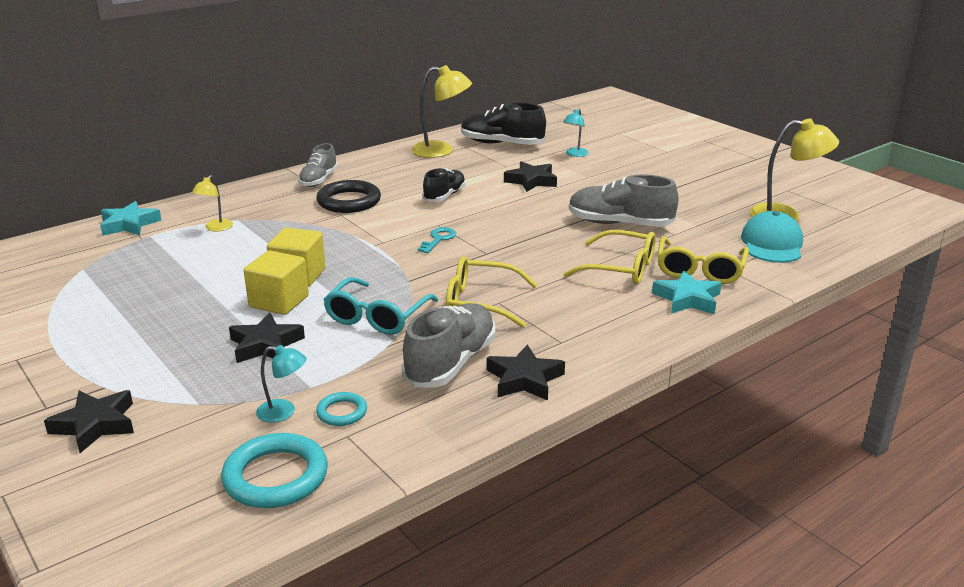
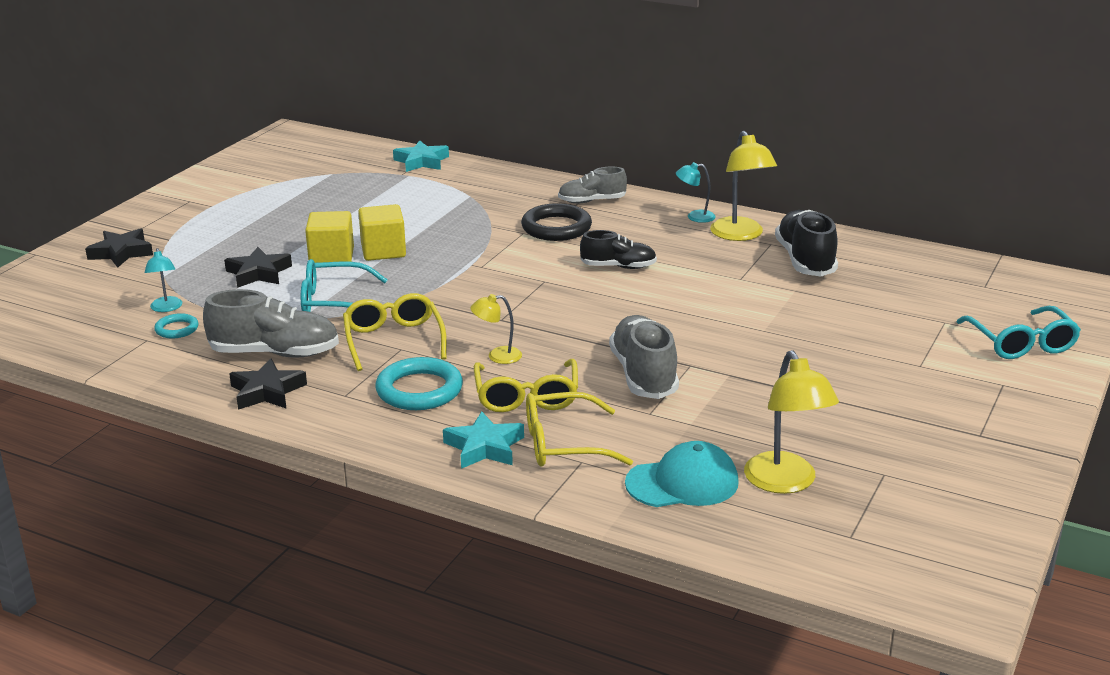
camera: 65 degrees right, 0 degrees up
(215, 228) = (444, 193): yellow lamp -> yellow lamp (497, 356)
(276, 476) = (85, 329): turquoise ring -> turquoise ring (419, 390)
(438, 239) = (510, 289): turquoise key -> none
(531, 181) = (711, 301): black star -> none
(575, 154) = (827, 308): turquoise lamp -> turquoise lamp (695, 217)
(660, 124) = (1021, 343): none -> turquoise glasses

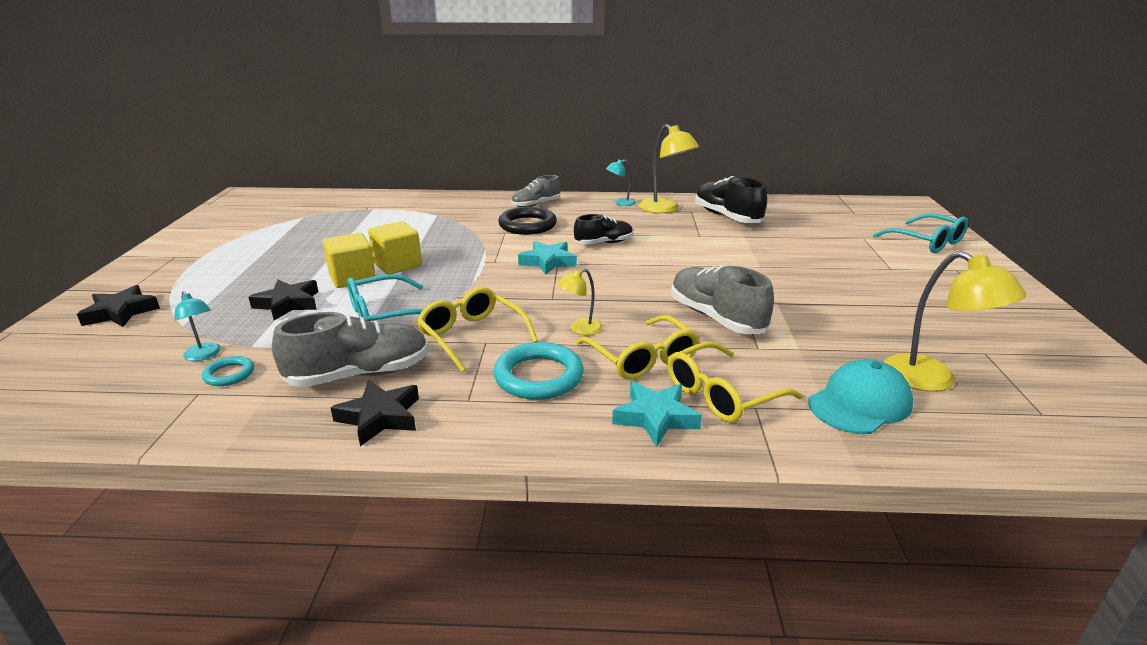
camera: 25 degrees left, 0 degrees up
(421, 161) = (376, 199): turquoise star -> turquoise star (548, 262)

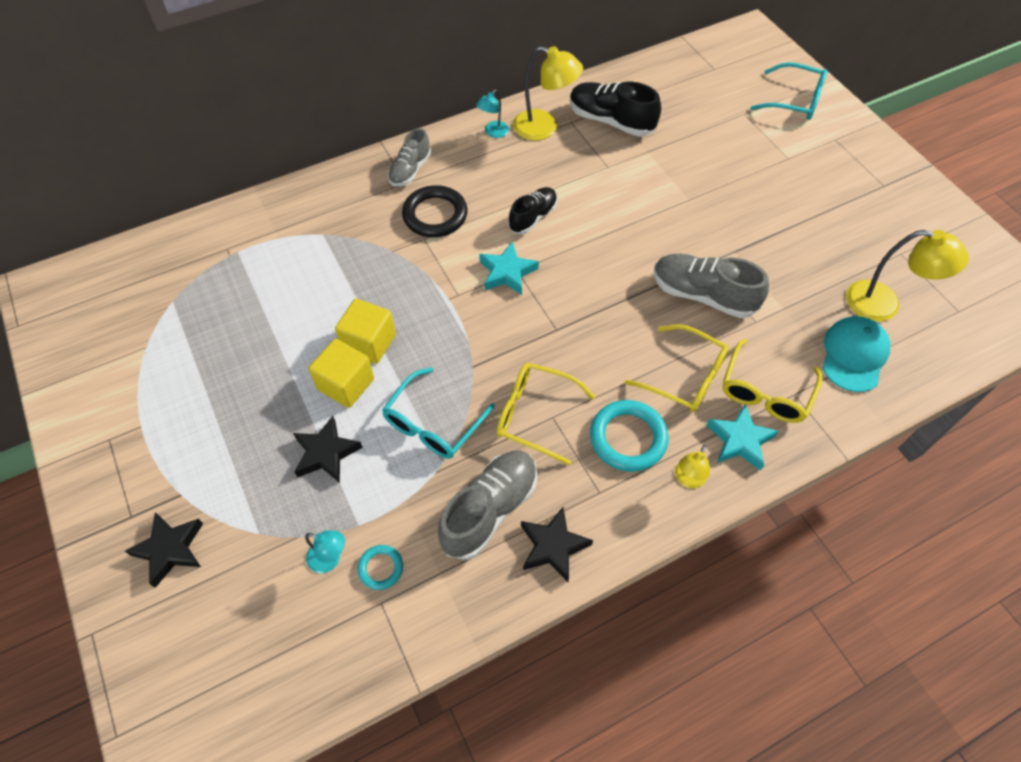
camera: 30 degrees left, 30 degrees up
(580, 329) = (612, 362): yellow lamp -> yellow lamp (688, 479)

